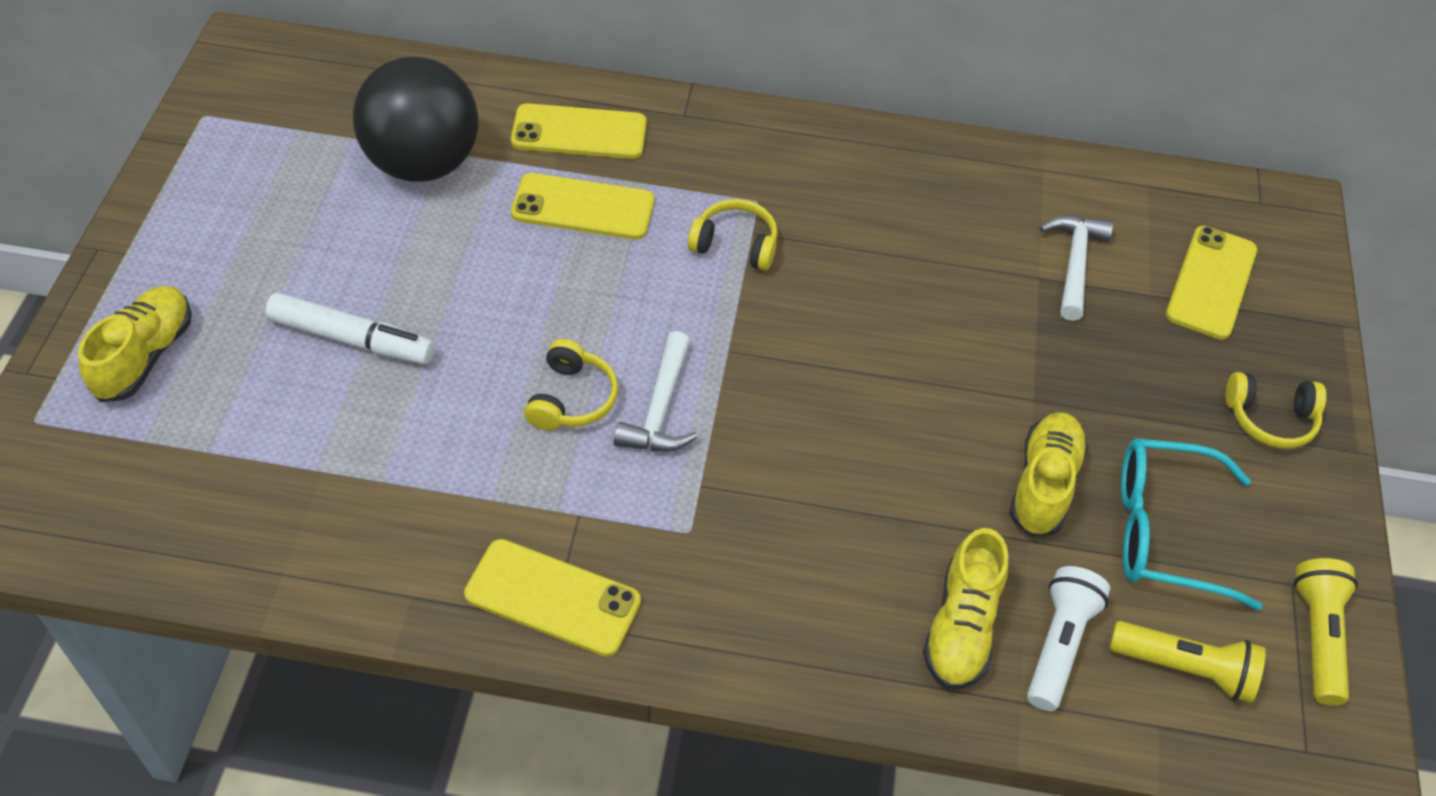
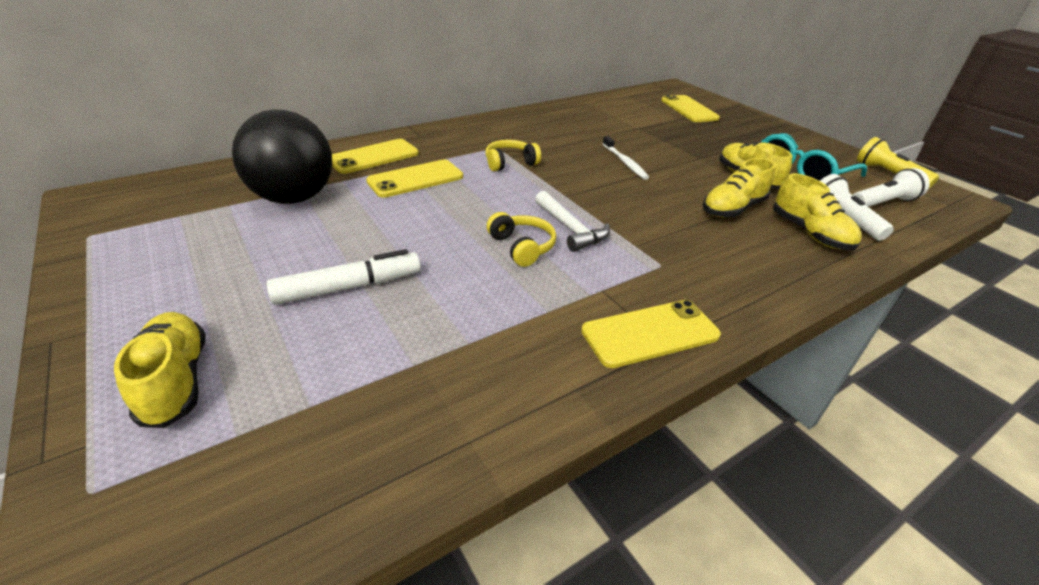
camera: 40 degrees left, 15 degrees down
(900, 339) = (624, 162): none -> white toothbrush
(921, 519) = (732, 209): none -> yellow shoe
(1074, 263) = (642, 120): white hammer -> none
(1185, 668) = (882, 203): yellow flashlight -> white flashlight
(1270, 419) = (768, 132): yellow headphones -> none

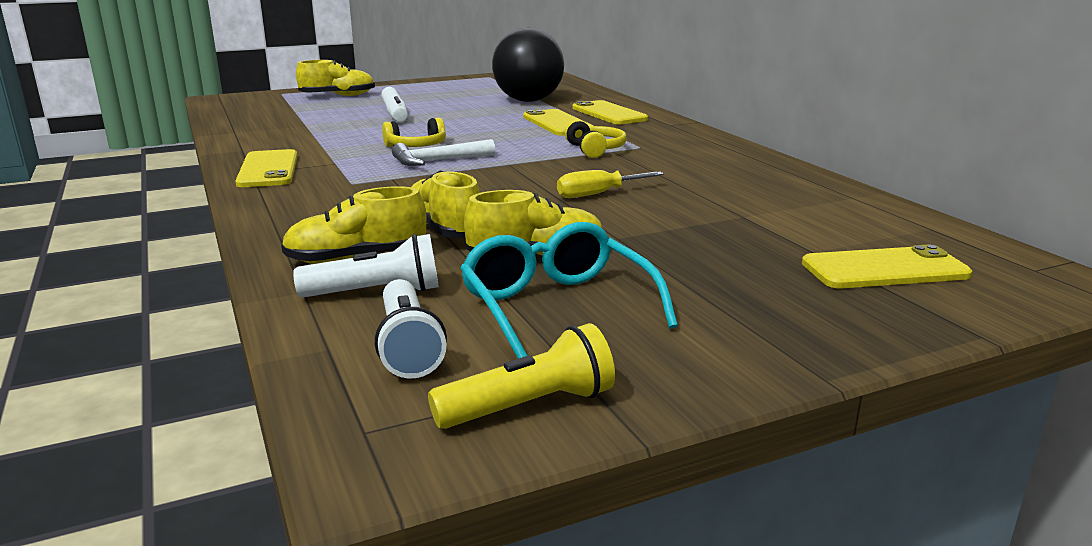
camera: 100 degrees right, 15 degrees down
(624, 162) = (598, 194): white toothbrush -> yellow screwdriver

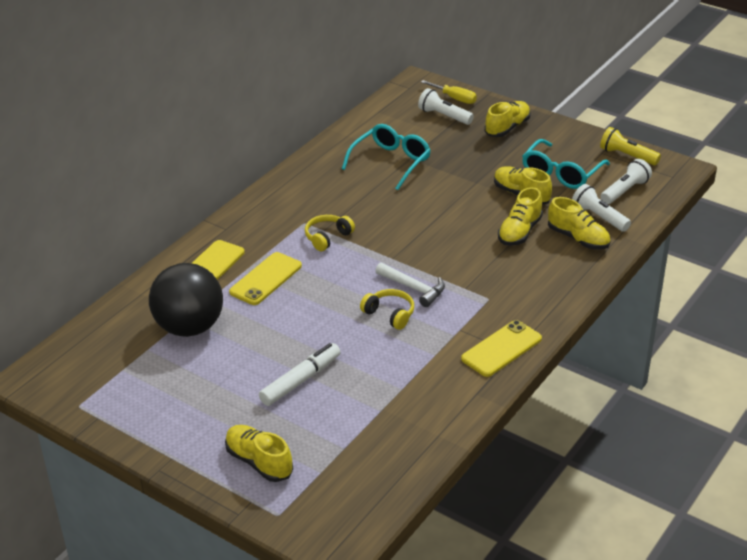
camera: 120 degrees left, 15 degrees up
(598, 194) = (419, 207): yellow screwdriver -> yellow screwdriver (454, 98)
(742, 204) = (391, 162): none -> turquoise glasses
(792, 311) = (507, 128): none -> yellow shoe
(884, 269) = (444, 116): yellow phone -> white flashlight

